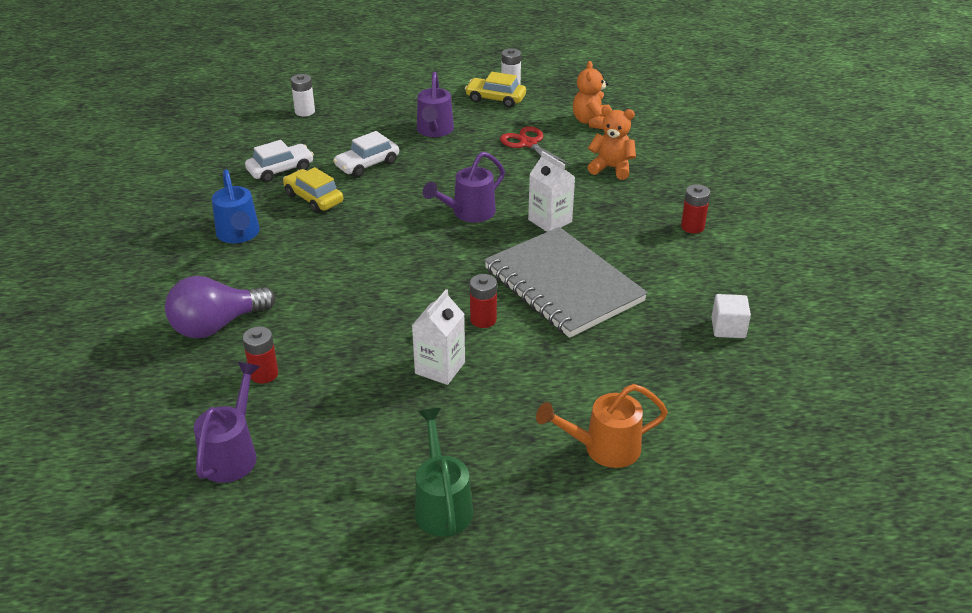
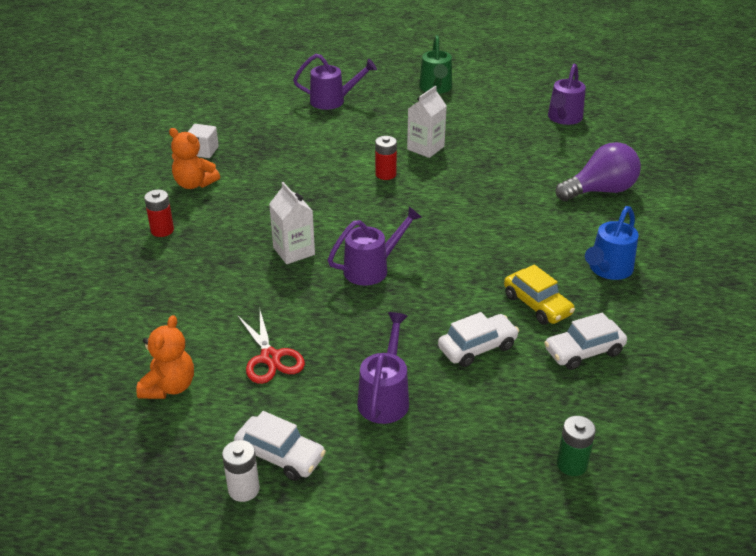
camera: 170 degrees left, 0 degrees up
(239, 235) = (608, 270): blue watering can -> blue watering can turned 135 degrees counterclockwise
(264, 374) = (553, 156): red battery -> none
(305, 112) = (572, 464): white battery -> green battery
(495, 99) = (280, 456): yellow car -> white car
(563, 285) = (310, 192): grey notebook -> none
(603, 448) = (333, 101): orange watering can -> purple watering can
(611, 168) = (193, 307): orange teddy bear -> orange teddy bear (194, 184)

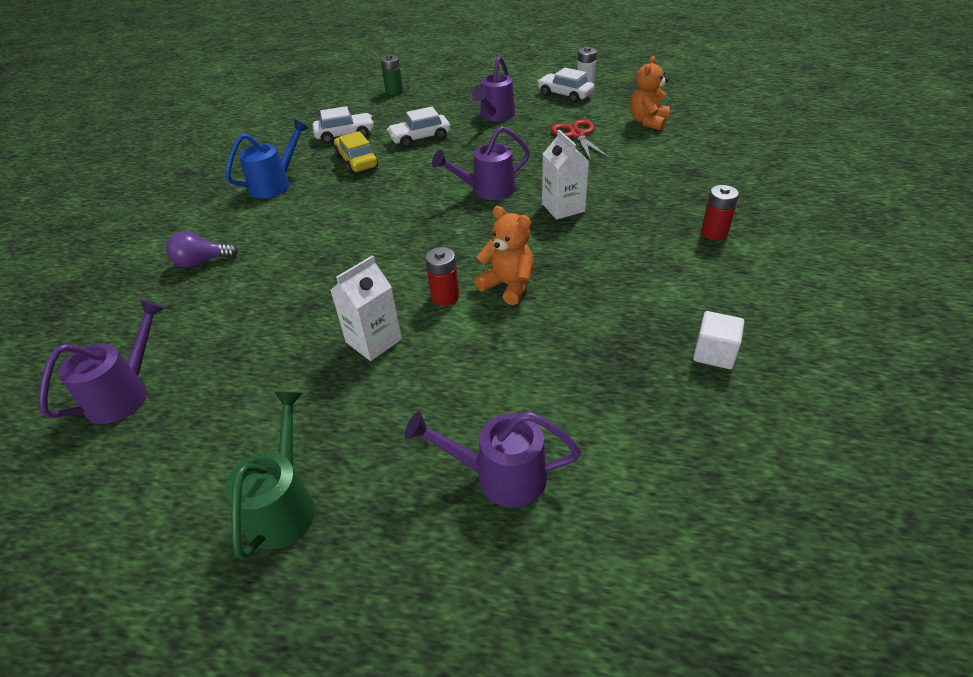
camera: 170 degrees left, 5 degrees up
(194, 184) = (703, 293): orange teddy bear -> orange teddy bear (508, 285)
(600, 191) = (202, 262): purple light bulb -> purple light bulb, size x0.60

